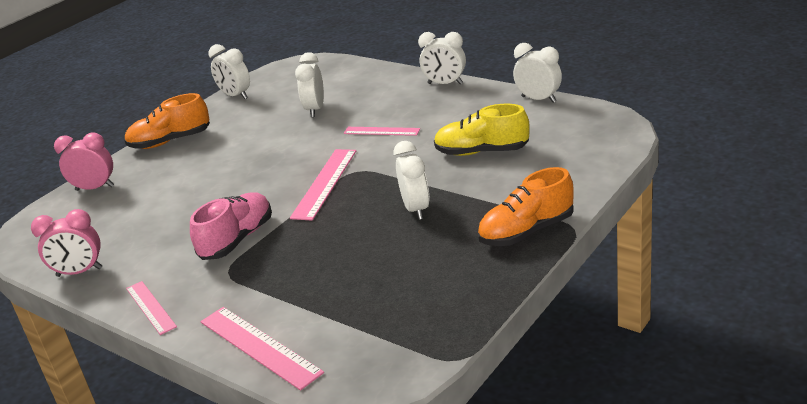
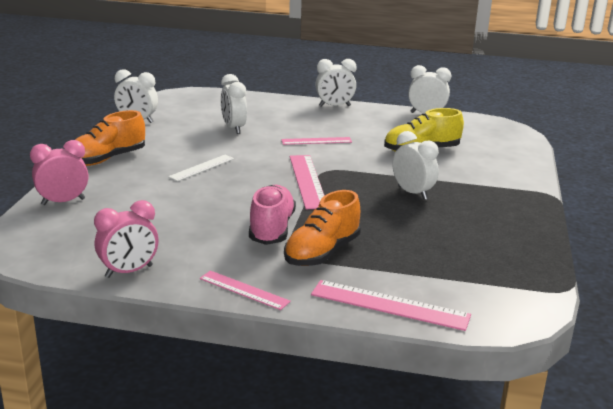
camera: 30 degrees left, 5 degrees down
(242, 158) = (202, 167): none -> white ruler
(526, 231) = (520, 200): orange shoe -> orange shoe (322, 252)

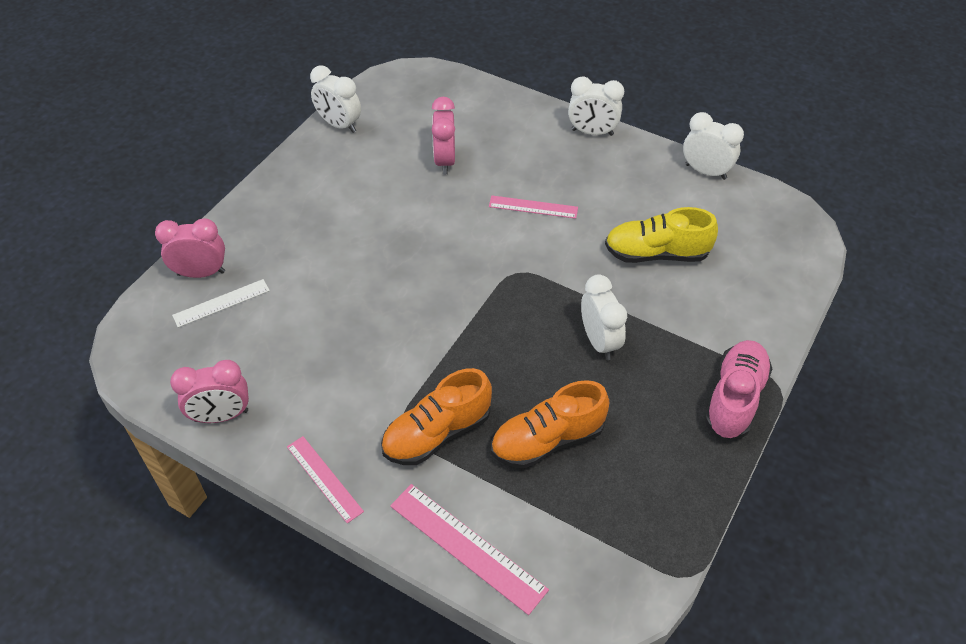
camera: 20 degrees right, 25 degrees up
(107, 159) = (276, 199): orange shoe -> orange shoe (547, 440)
(202, 167) = (374, 237): white ruler -> white ruler (221, 303)
(233, 128) = (445, 161): white clock -> pink clock
(271, 229) = (401, 375): pink shoe -> pink shoe (734, 399)
(307, 181) = (484, 289): pink ruler -> none

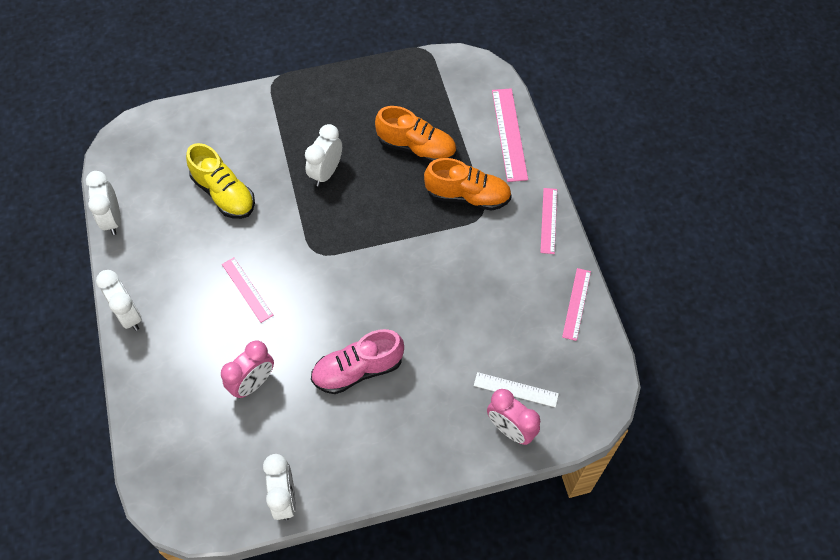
camera: 135 degrees left, 10 degrees up
(221, 416) = (576, 304): pink clock -> pink ruler
(734, 399) = (302, 92): pink shoe -> pink shoe (358, 370)

